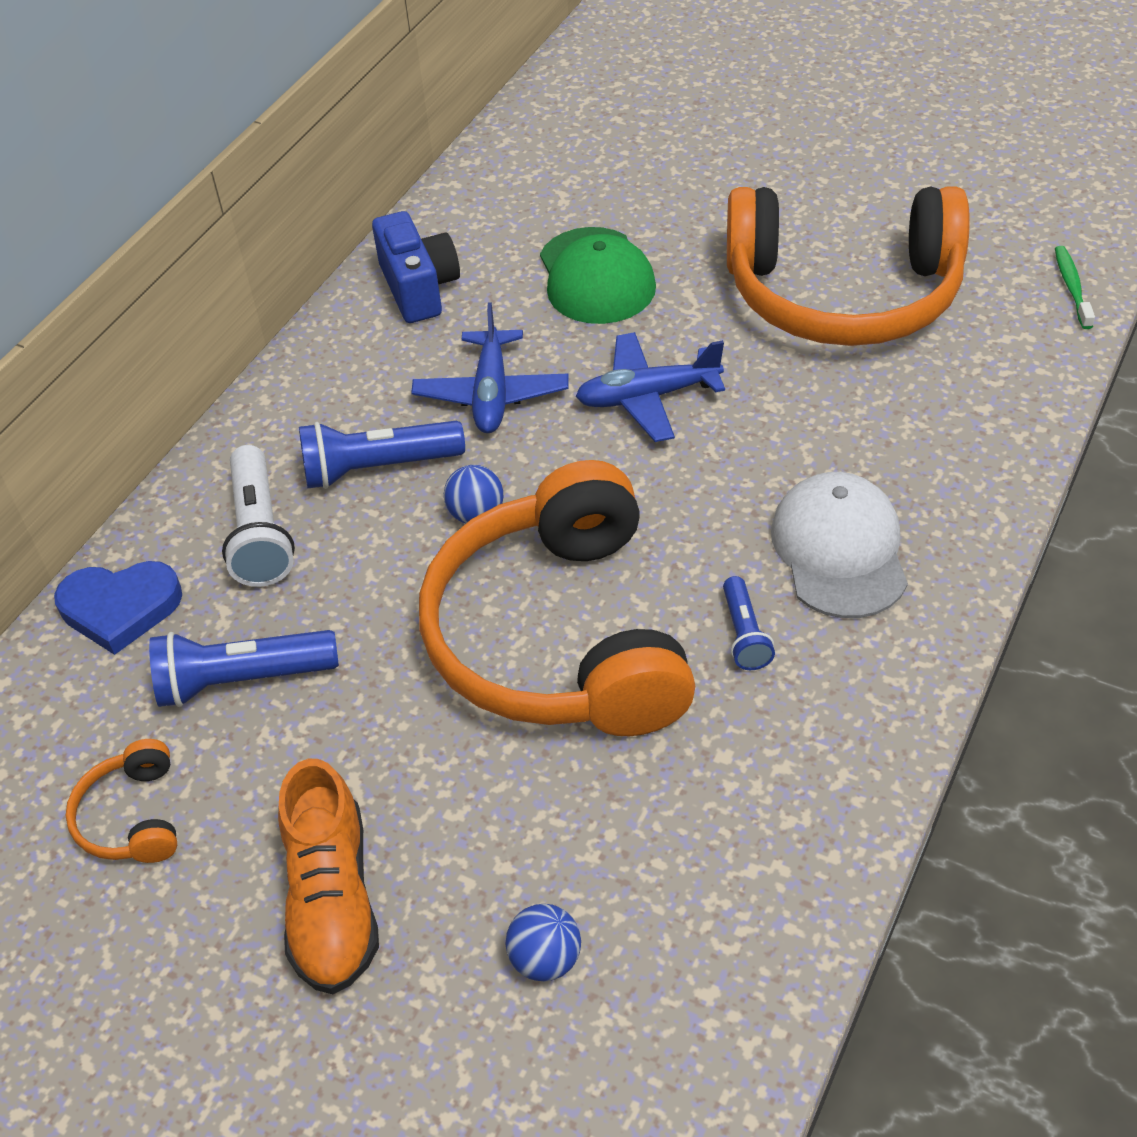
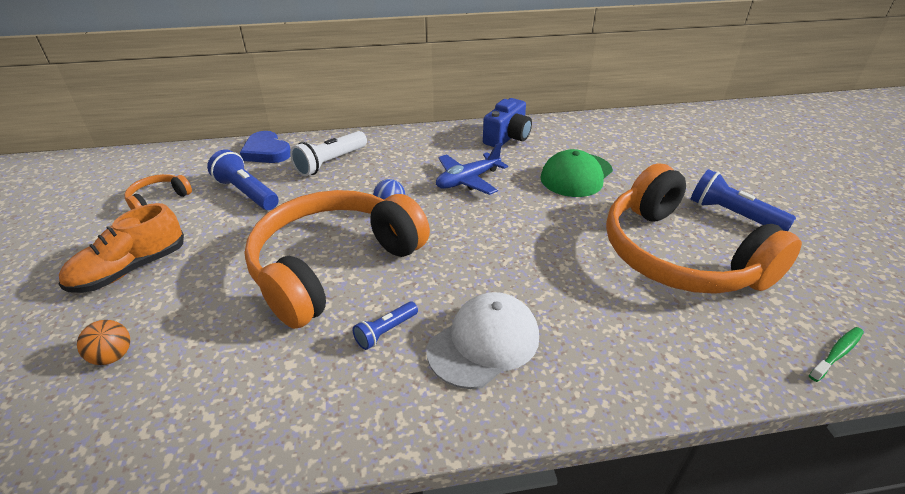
camera: 50 degrees right, 10 degrees down
(378, 468) = (393, 173): blue flashlight -> blue flashlight (732, 215)
(545, 959) = (113, 356): blue ball -> orange ball
(647, 397) = (518, 223): blue plane -> none

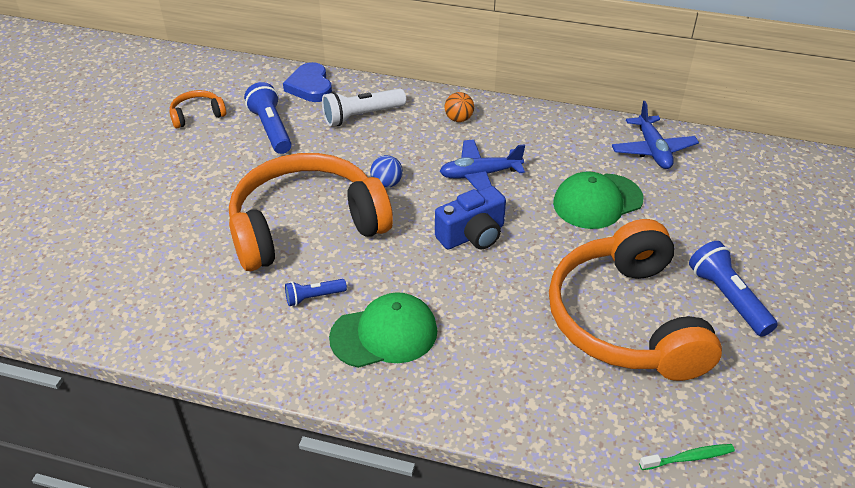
camera: 25 degrees right, 5 degrees up
(113, 356) = (116, 247): orange ball -> orange ball (459, 119)
(130, 269) = (152, 178): orange shoe -> none
(484, 343) = (384, 334): white cap -> green cap
(507, 137) = (559, 134): blue camera -> blue camera (472, 235)
(584, 131) = (653, 150): none -> blue plane

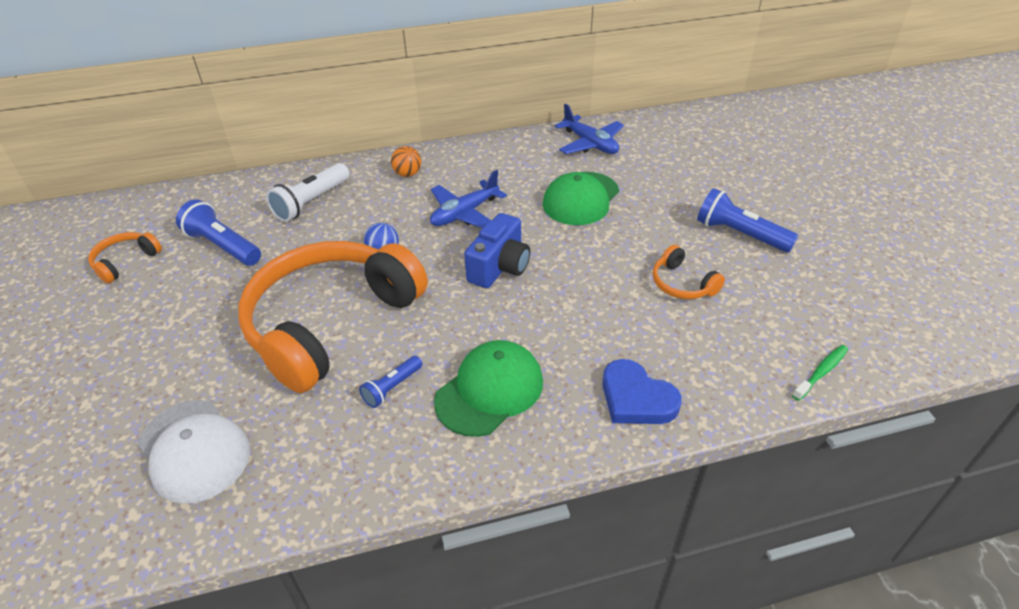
camera: 30 degrees left, 0 degrees up
(153, 279) = (194, 450): none -> white cap
(310, 86) = (236, 193): blue heart -> blue heart (636, 398)
(625, 320) = (682, 284): orange headphones -> orange headphones, size x0.40

